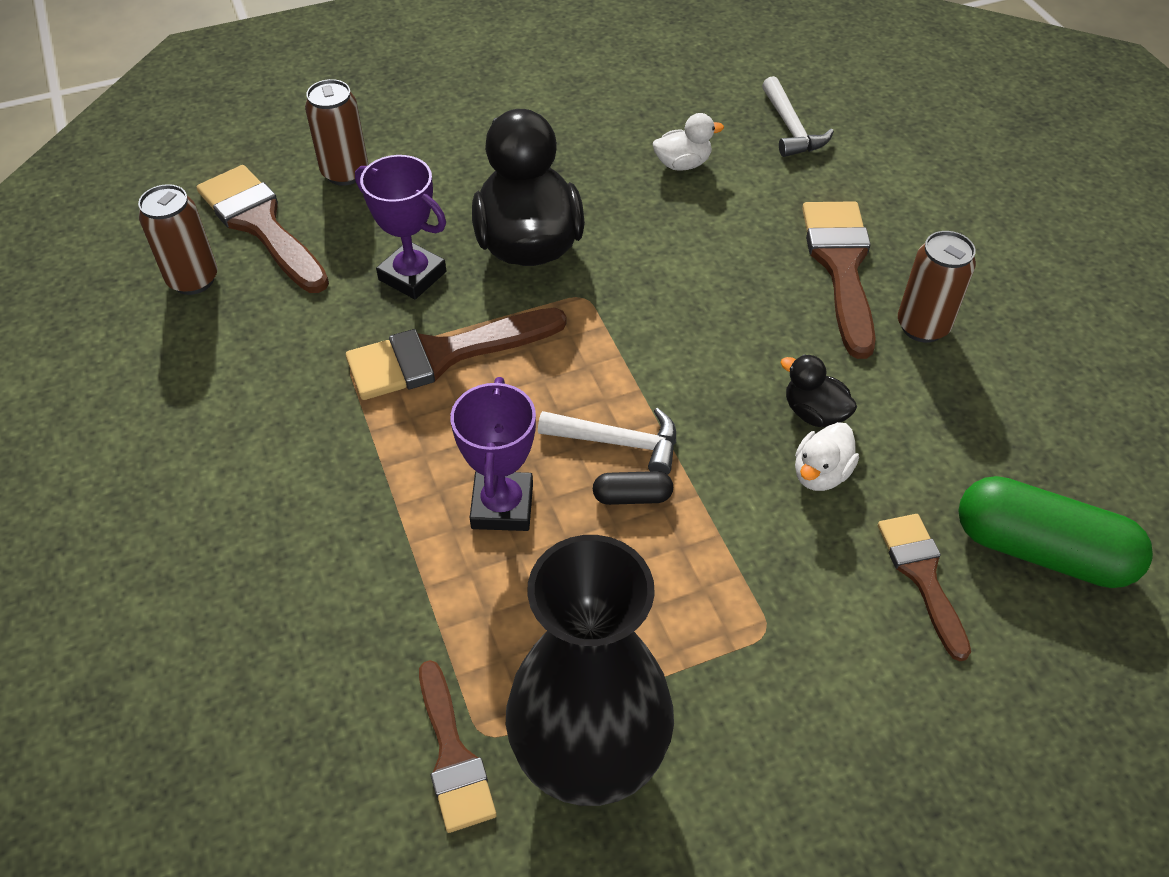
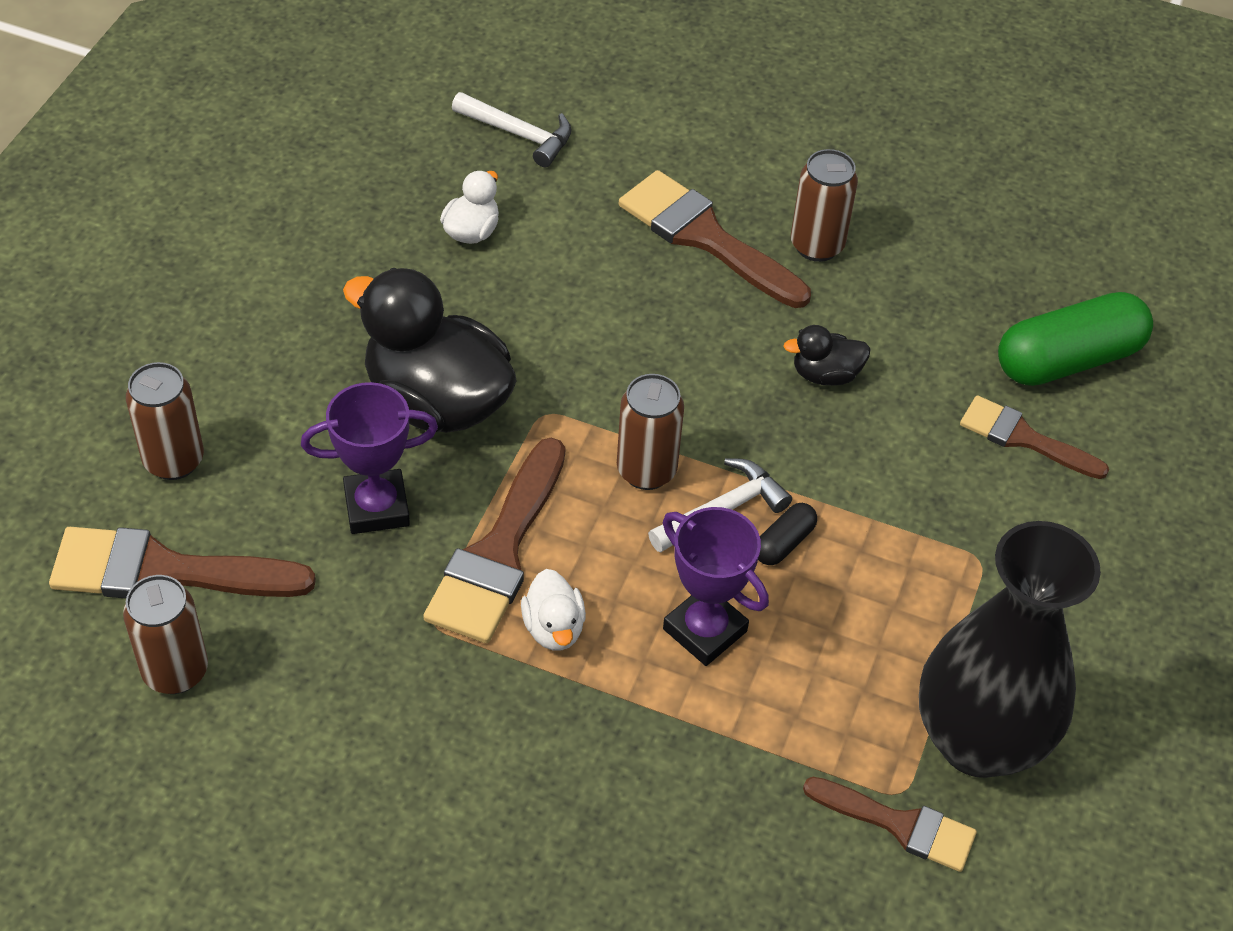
camera: 50 degrees left, 0 degrees up
(601, 378) = (646, 470): none -> brown can
(820, 474) = (883, 418): white duck -> white duck (554, 628)

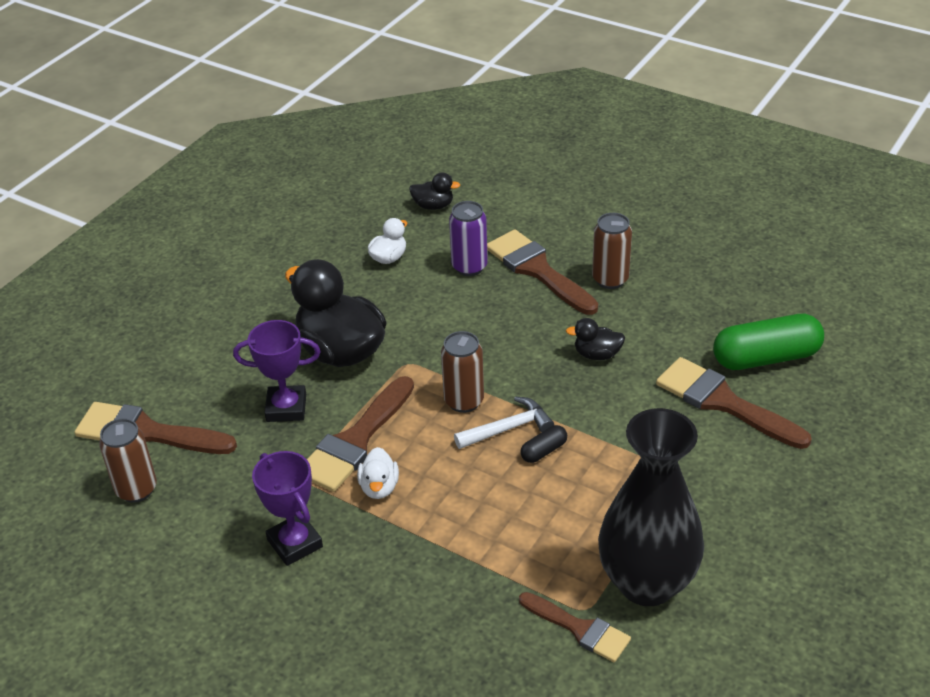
camera: 15 degrees right, 10 degrees down
(174, 460) = (170, 372): brown can -> none
(519, 134) = (433, 206): white hammer -> black duck
(600, 239) = (469, 267): none -> purple can
(704, 630) = (477, 498): purple trophy -> purple trophy (294, 543)
(1023, 438) = (723, 402): brown brush -> brown brush, size x1.59

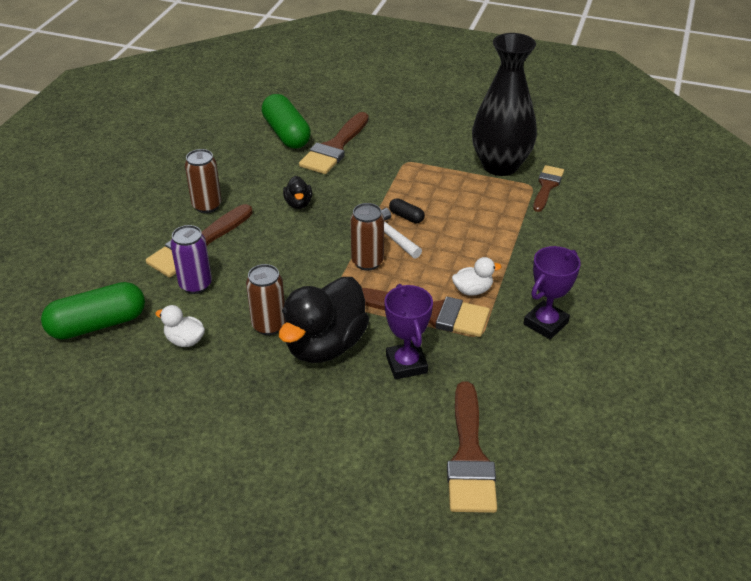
camera: 105 degrees left, 0 degrees up
(136, 489) = (538, 440): brown can -> brown can (269, 325)
(433, 206) = (98, 324): black duck -> green capsule

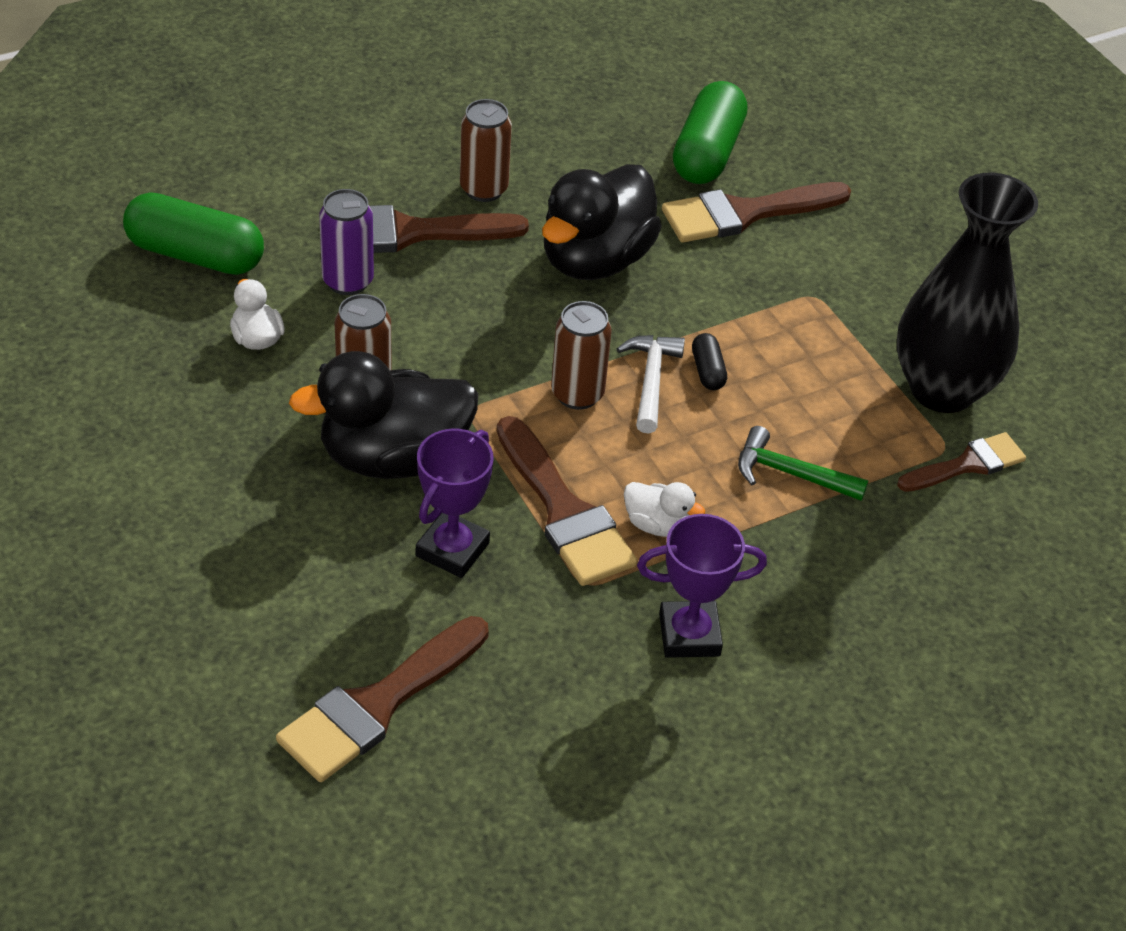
camera: 40 degrees right, 5 degrees up
(298, 203) = (595, 260): black duck -> black duck, size x2.19
(492, 234) = (790, 473): none -> green hammer

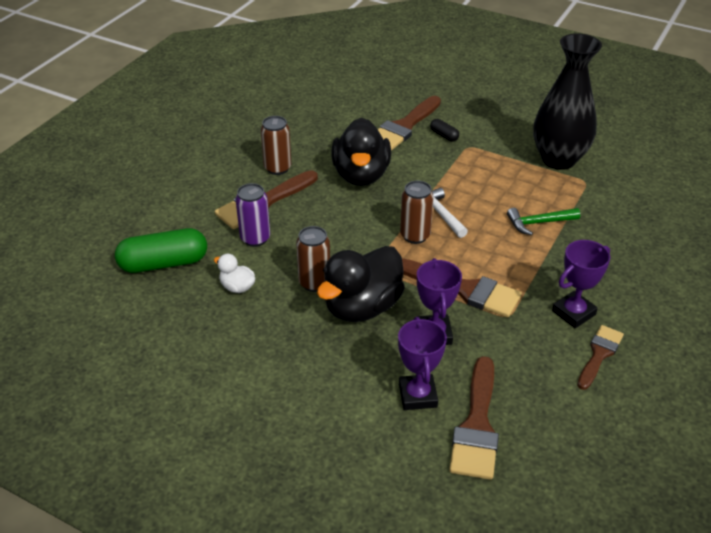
camera: 30 degrees left, 5 degrees down
(341, 619) = (417, 395): none -> purple trophy
(657, 525) = (509, 273): white duck -> none
(707, 153) = (361, 109): green capsule -> none
(707, 371) = (459, 198): black capsule -> black capsule (444, 135)
(967, 464) = (600, 184): brown brush -> brown brush (599, 354)

